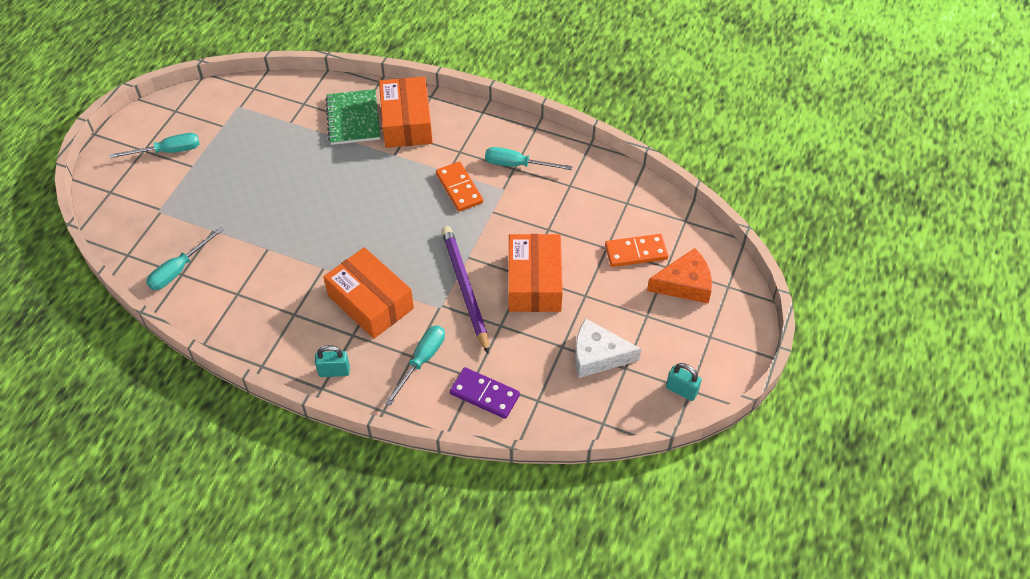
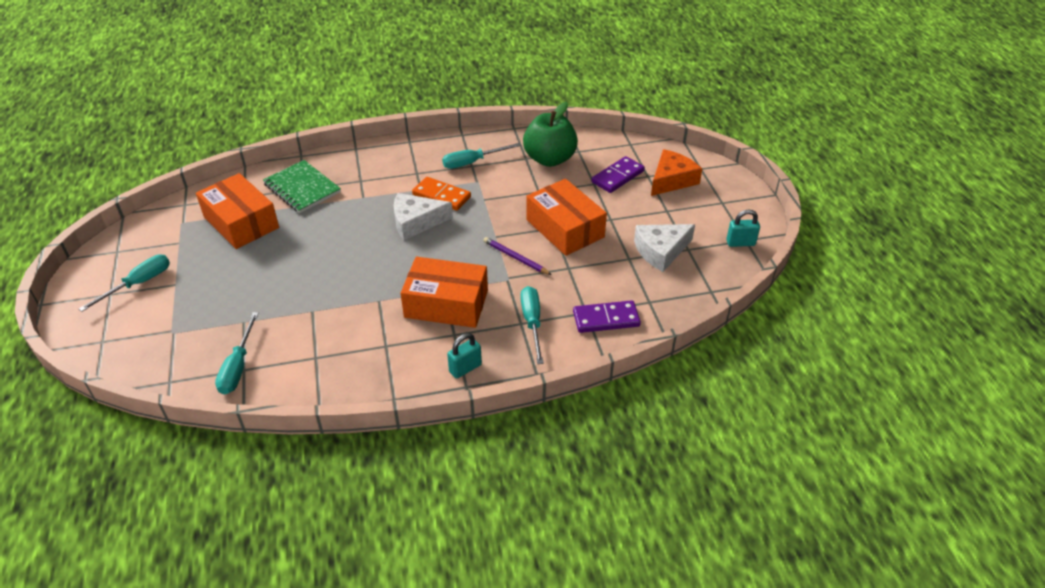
camera: 35 degrees left, 10 degrees down
(406, 122) = (352, 172): orange box -> orange box (241, 222)
(415, 205) = (416, 222): none -> white cheese
(464, 289) = (515, 258): purple pencil -> purple pencil, size x0.55
(590, 198) = (549, 159): none -> green apple
(636, 252) = (617, 177): orange domino -> purple domino

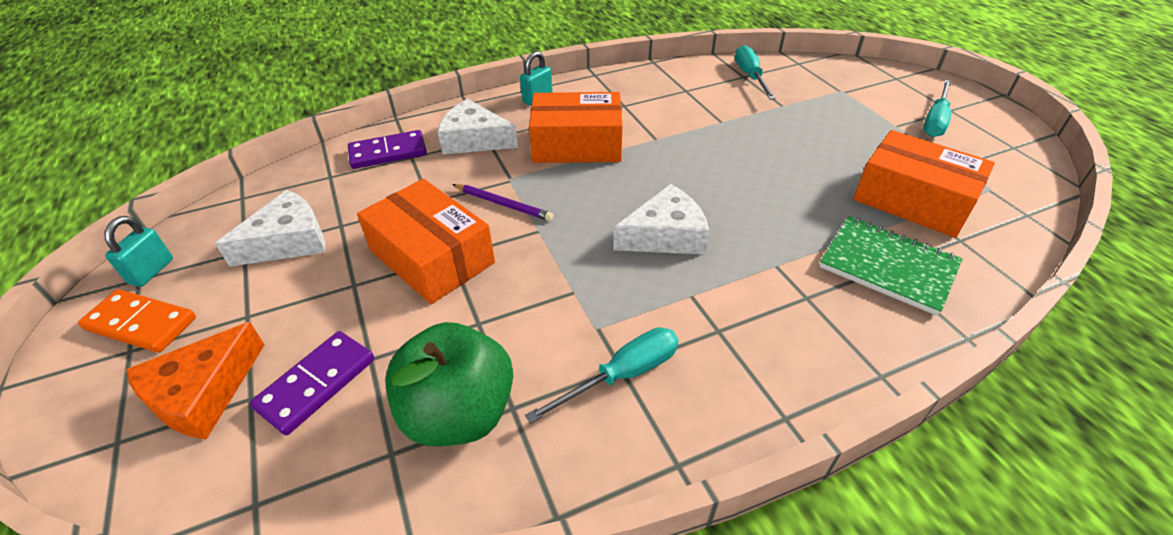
camera: 170 degrees right, 0 degrees up
(441, 196) = (648, 287): orange domino -> orange domino (141, 324)
(532, 322) = (474, 140): turquoise screwdriver -> white cheese
(740, 243) = (151, 271): turquoise padlock -> turquoise padlock turned 60 degrees counterclockwise

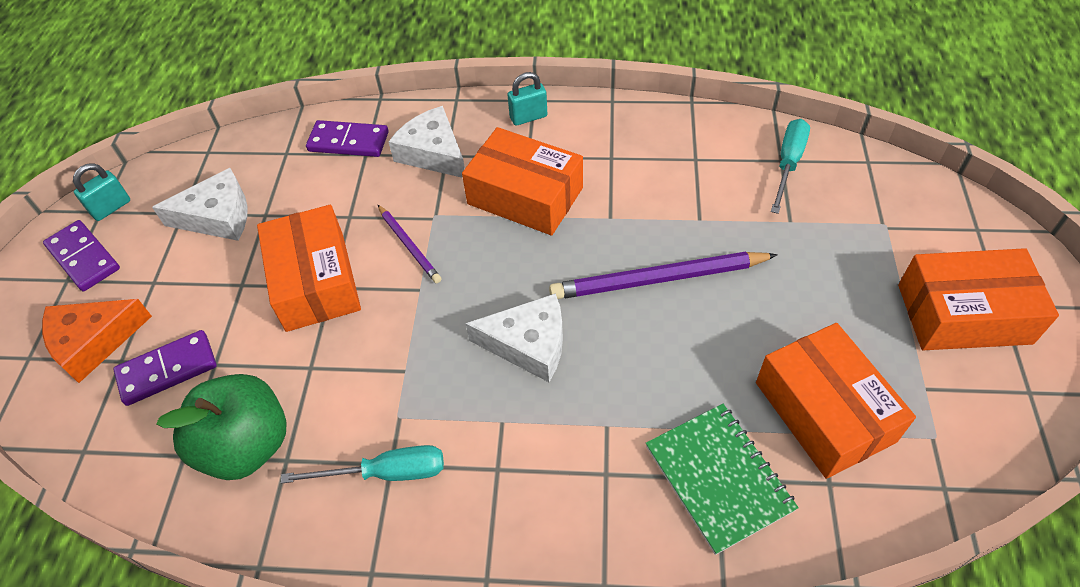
camera: 30 degrees right, 10 degrees up
(141, 324) = (83, 258): orange domino -> purple domino
(726, 163) = (659, 279): none -> purple pencil
(935, 120) = (963, 314): turquoise screwdriver -> orange box

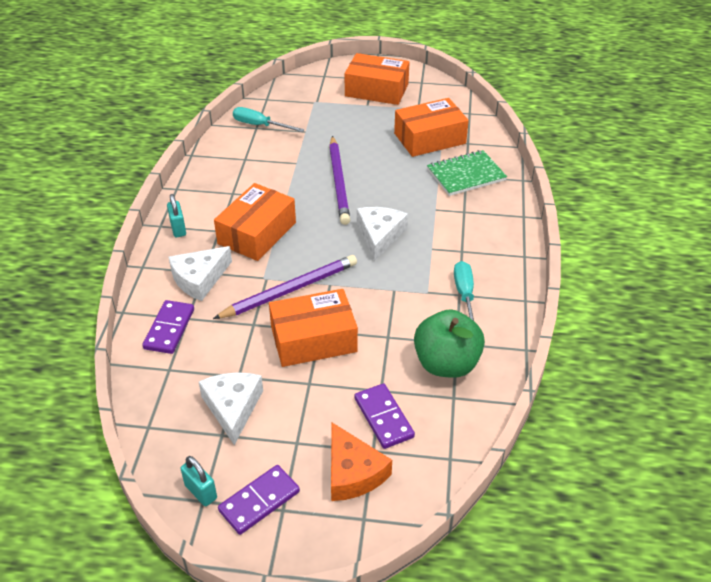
camera: 90 degrees left, 10 degrees down
(409, 245) = (289, 290): purple pencil -> purple pencil, size x1.81
(963, 314) = (376, 90): orange box -> orange box turned 75 degrees counterclockwise

